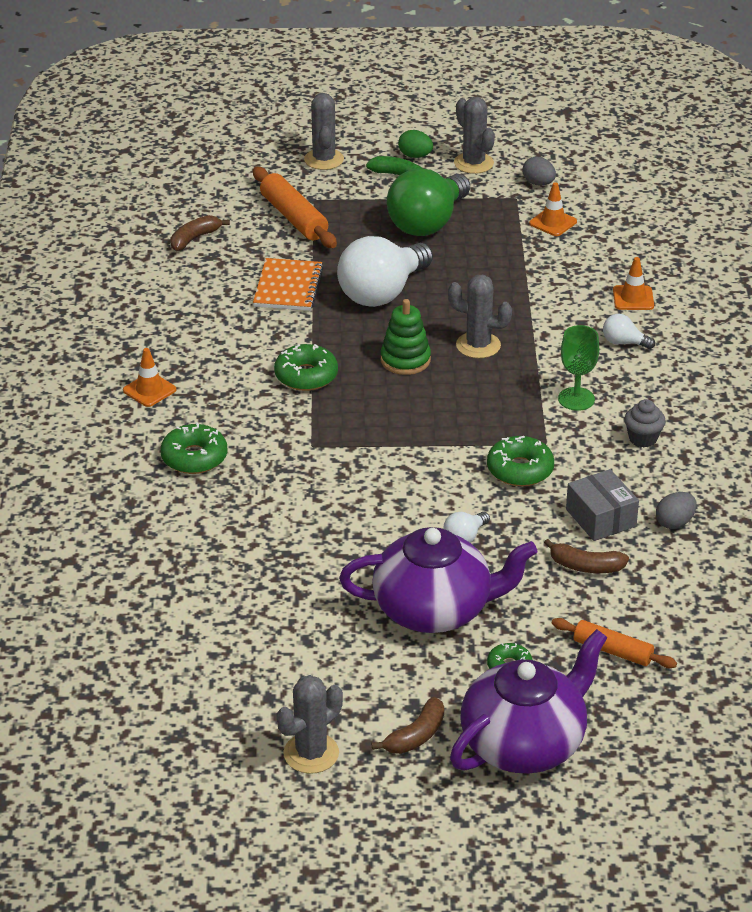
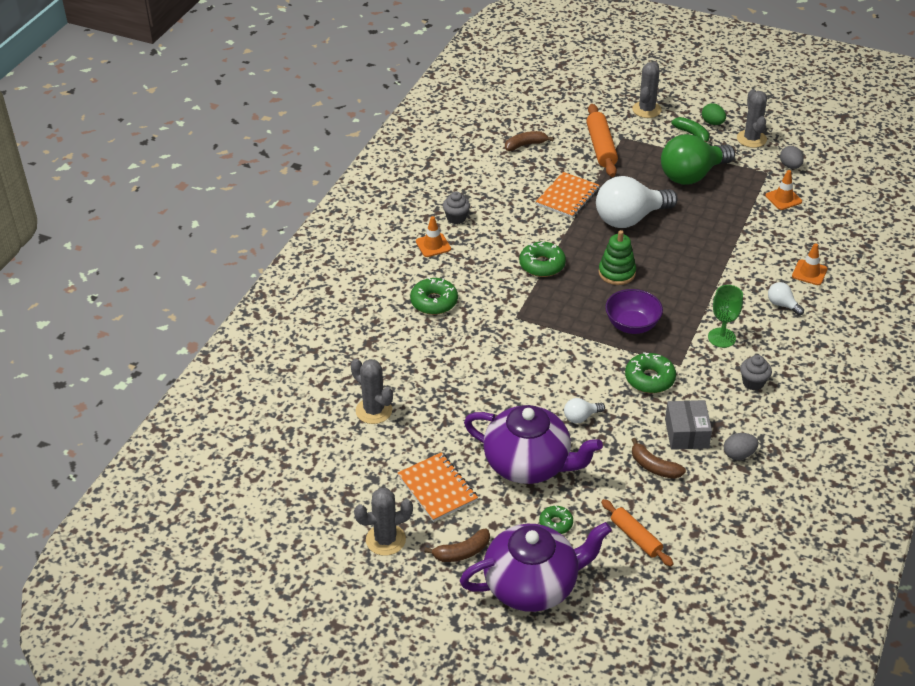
camera: 25 degrees right, 5 degrees up
(159, 349) = (456, 218): none -> grey cupcake
(339, 673) = (437, 488): none -> orange notebook
(461, 415) = (632, 325): none -> purple bowl
(478, 345) = (674, 277): grey cactus -> grey cactus (374, 411)

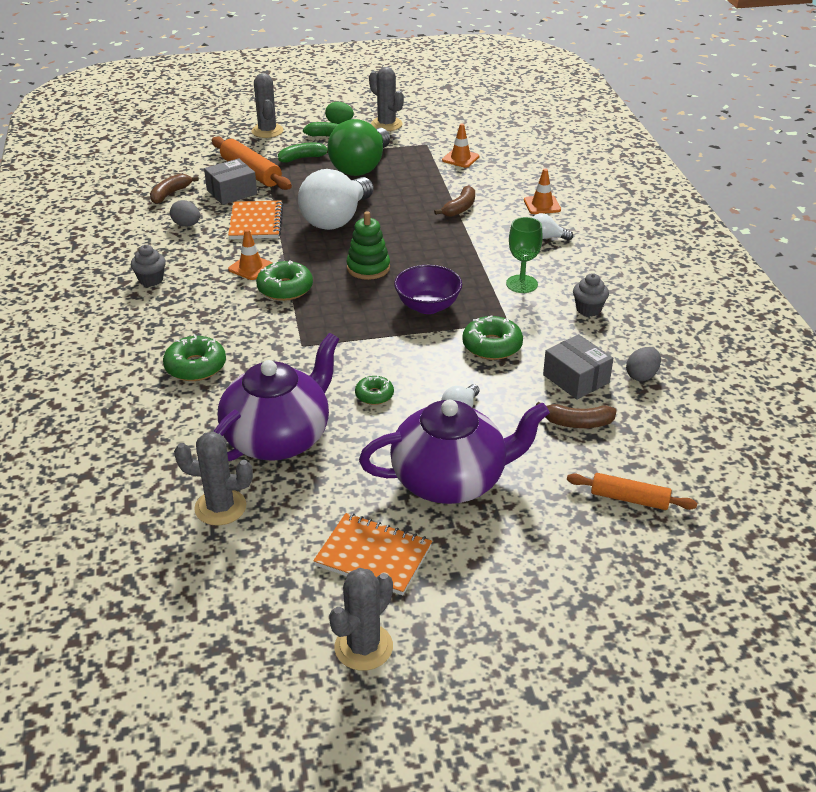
camera: 35 degrees left, 5 degrees down
(433, 245) = (146, 314): orange traffic cone -> orange traffic cone (251, 267)
(462, 552) = (467, 612): brown banana -> brown banana (460, 208)
(532, 585) = (577, 605): purple teapot -> purple teapot (278, 438)
(556, 523) = (537, 527): green donut -> green donut (374, 395)
(571, 161) = (232, 192): none -> grey box
(652, 148) = (303, 158): none -> green banana
(790, 166) = (441, 133): grey egg -> grey egg (186, 225)

